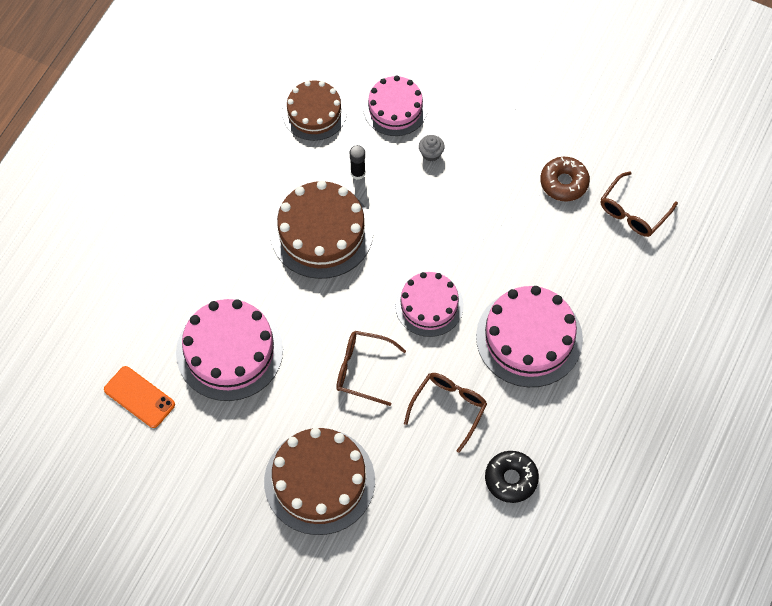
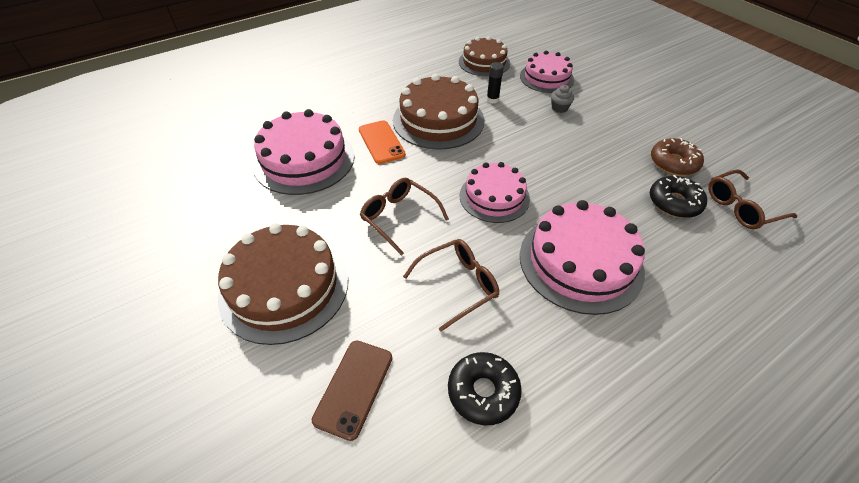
camera: 30 degrees right, 15 degrees down
(139, 397) = (211, 159): orange phone -> orange phone (381, 142)
(426, 523) = (354, 388): none -> brown phone
(579, 234) = (674, 202): none -> black donut

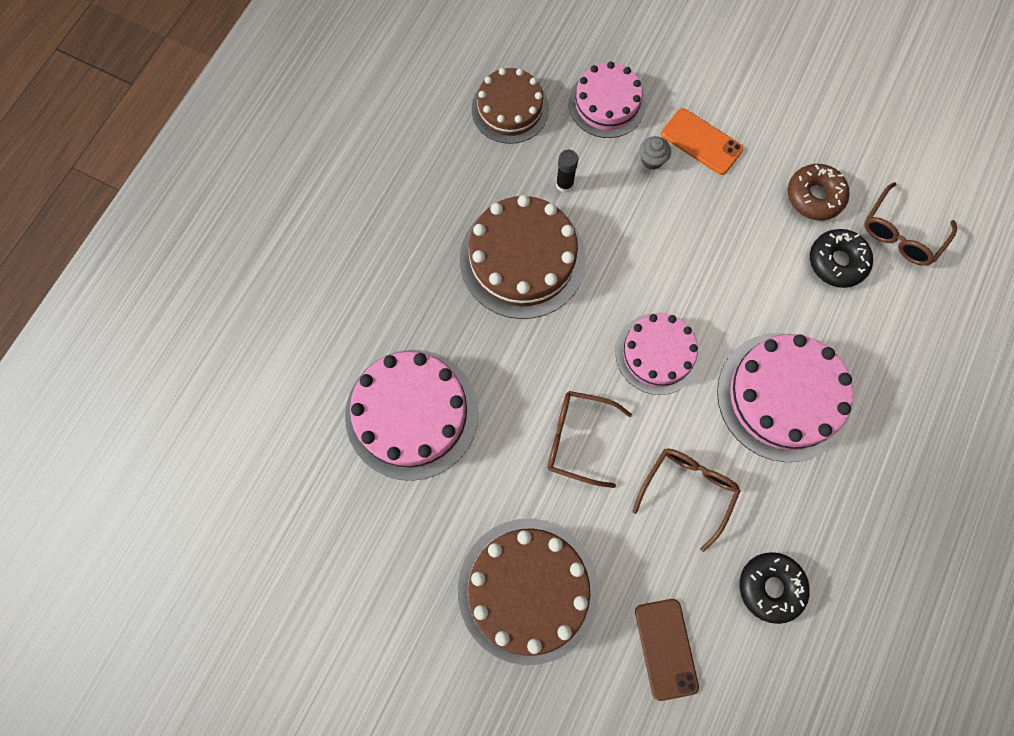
camera: 30 degrees left, 25 degrees up
(381, 142) = (481, 335): orange phone -> orange phone (701, 142)

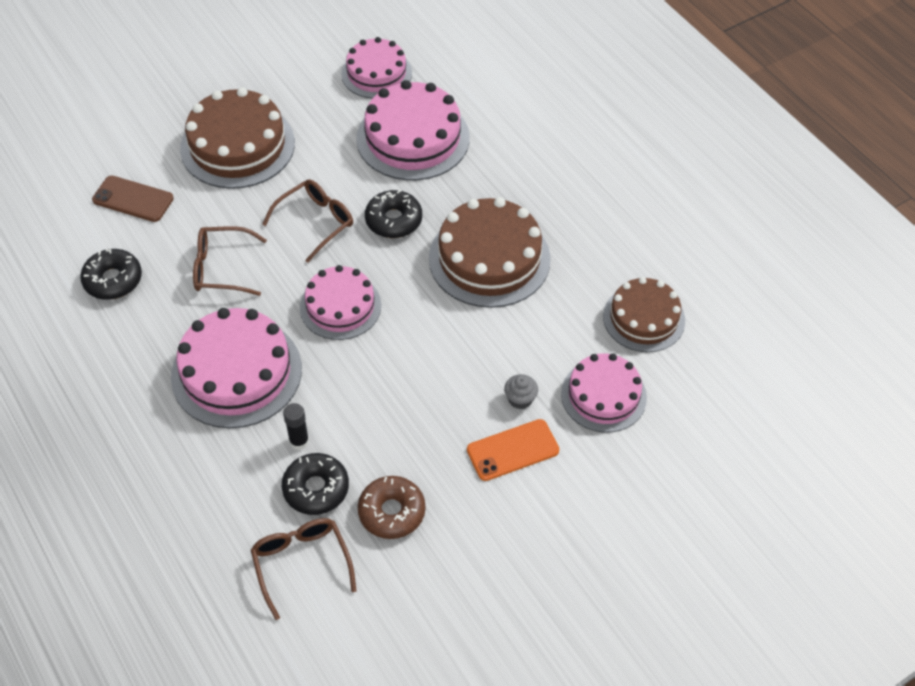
camera: 120 degrees right, 20 degrees down
(336, 510) = (376, 73): none -> pink cake
(530, 367) = (393, 220): none -> black donut
(564, 184) = (539, 321): black glue stick -> black glue stick (299, 441)
(687, 490) = (222, 268): brown glasses -> brown glasses turned 120 degrees clockwise

